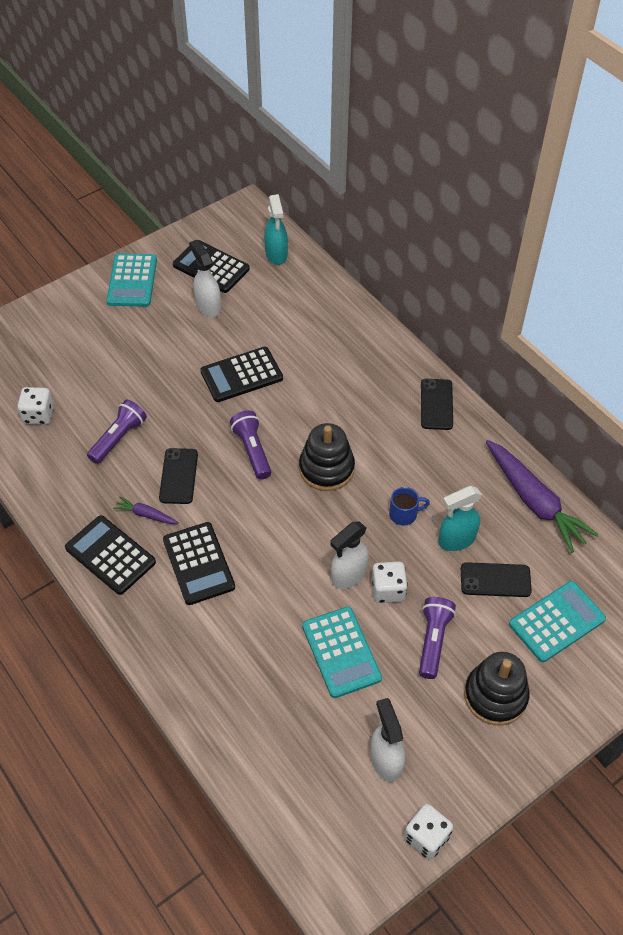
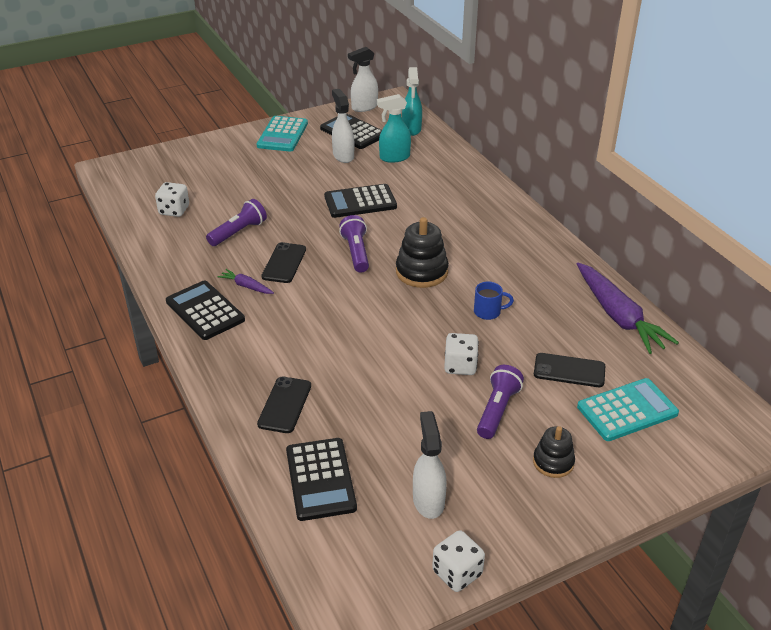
camera: 10 degrees right, 15 degrees down
(199, 563) = (284, 326): black calculator -> black calculator (320, 479)
(341, 652) = (403, 408): turquoise calculator -> none
(348, 575) = (424, 350): white spray bottle -> white spray bottle (364, 107)
(436, 404) = (535, 238): black phone -> black phone (284, 405)
(456, 540) = (535, 336): turquoise spray bottle -> turquoise spray bottle (394, 157)
(495, 696) = (553, 462): black stacking toy -> black stacking toy, size x0.62

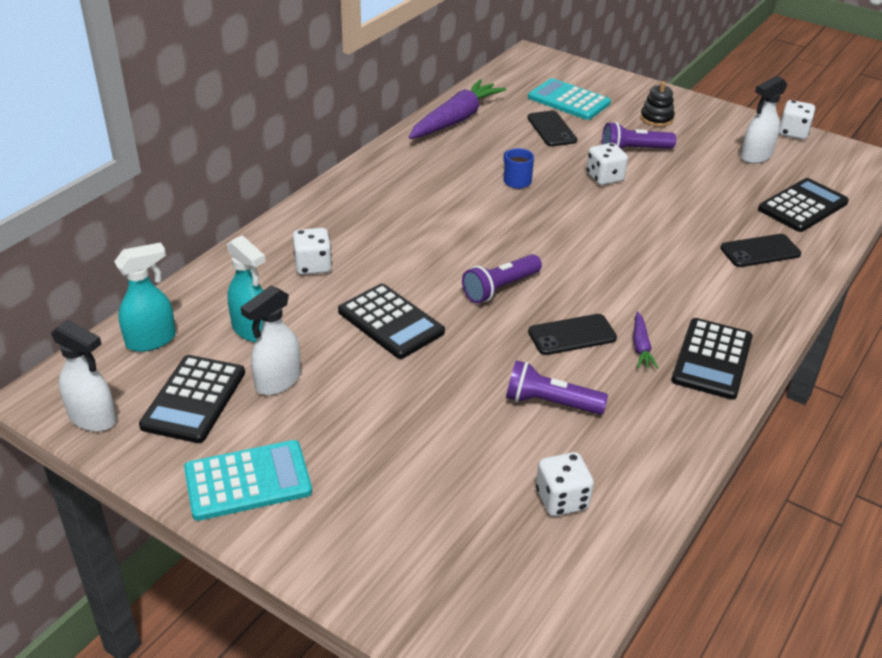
camera: 120 degrees left, 0 degrees up
(421, 272) = (492, 234): black stacking toy -> none
(441, 190) = (313, 266): none -> white dice

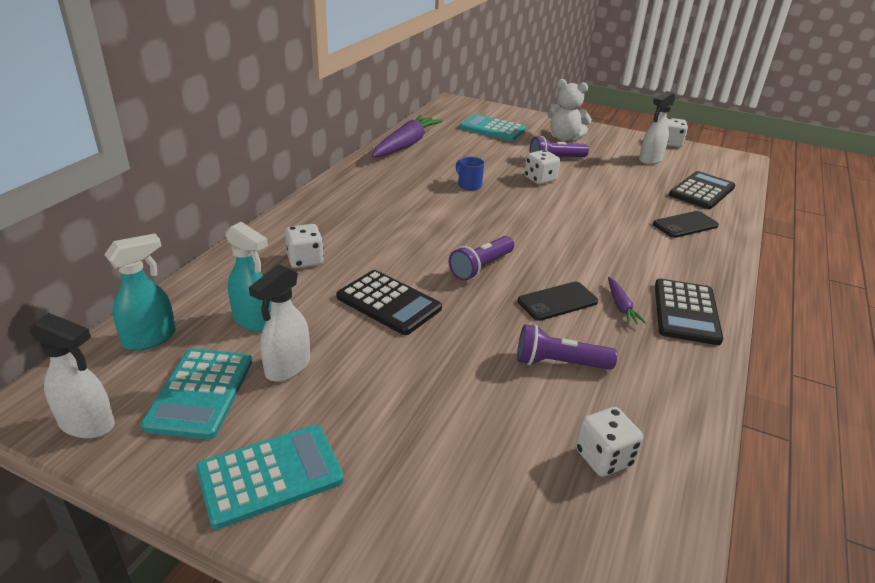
camera: 10 degrees left, 5 degrees down
(194, 399) = (200, 393): black calculator -> turquoise calculator
(551, 129) = (485, 148): black phone -> none
(656, 118) = (564, 138): black stacking toy -> white teddy bear

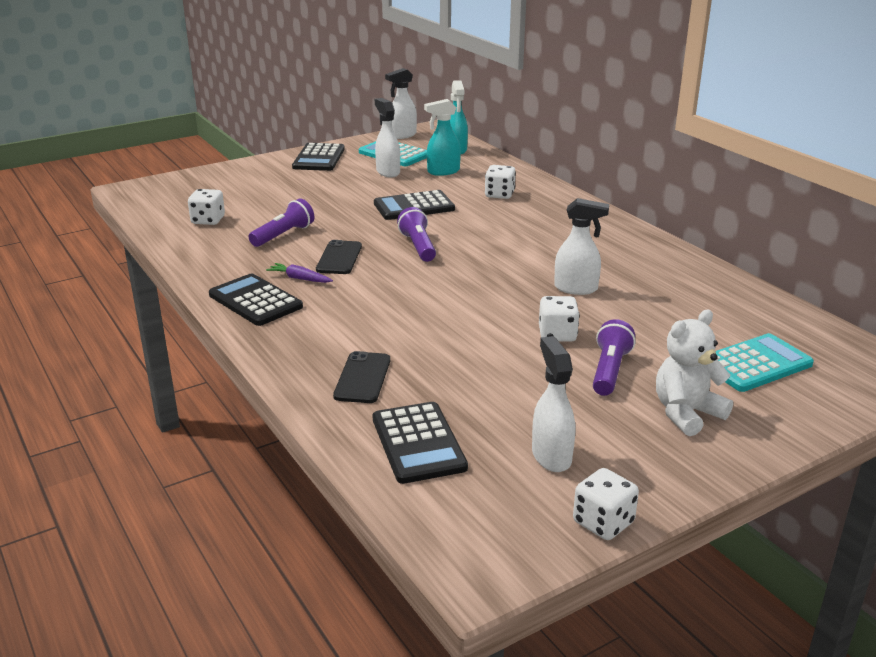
camera: 125 degrees right, 5 degrees down
(270, 475) = (319, 158): turquoise calculator -> black calculator
(406, 144) = (719, 286): purple carrot -> none
(469, 185) = (576, 288): blue mug -> white spray bottle

